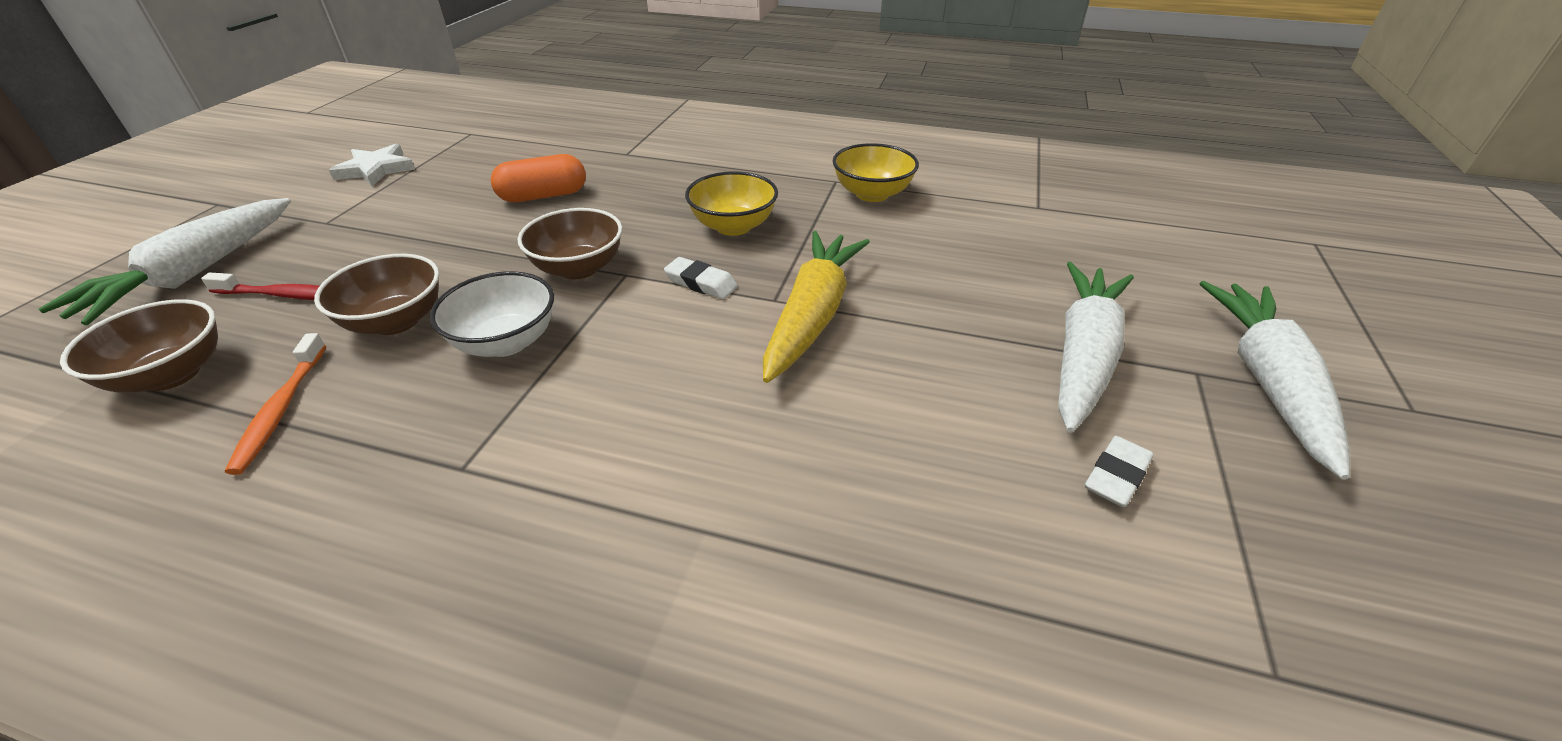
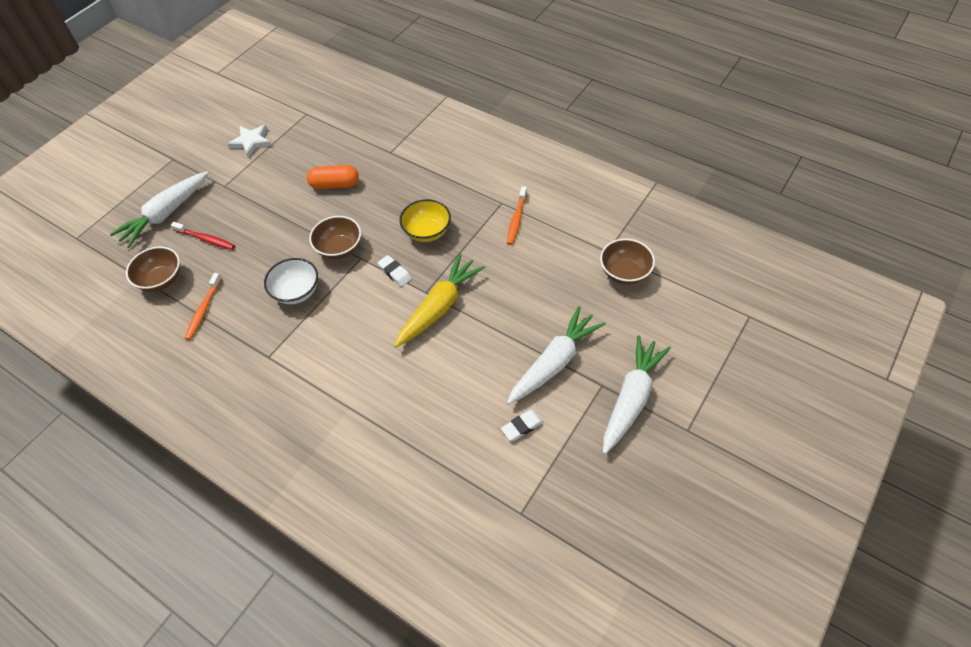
camera: 20 degrees right, 15 degrees up
(396, 321) = (251, 267): brown bowl -> brown bowl (624, 273)
(872, 194) = (516, 219): yellow bowl -> orange toothbrush

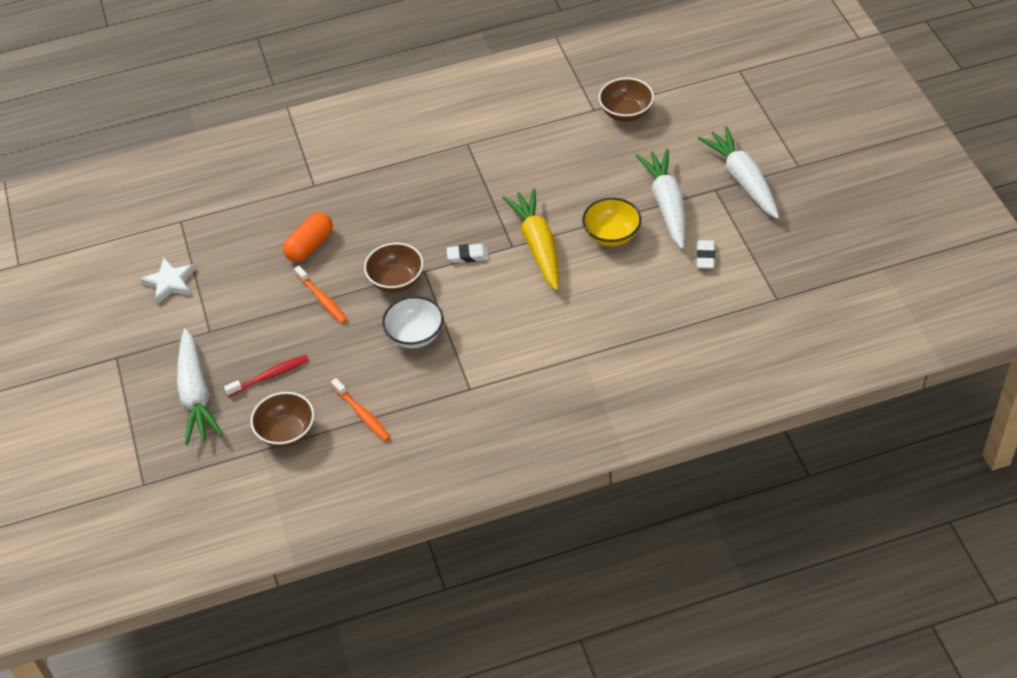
camera: 50 degrees left, 5 degrees down
(427, 232) = (445, 210): yellow bowl -> yellow bowl (611, 235)
(516, 219) = (497, 145): orange toothbrush -> orange toothbrush (322, 299)

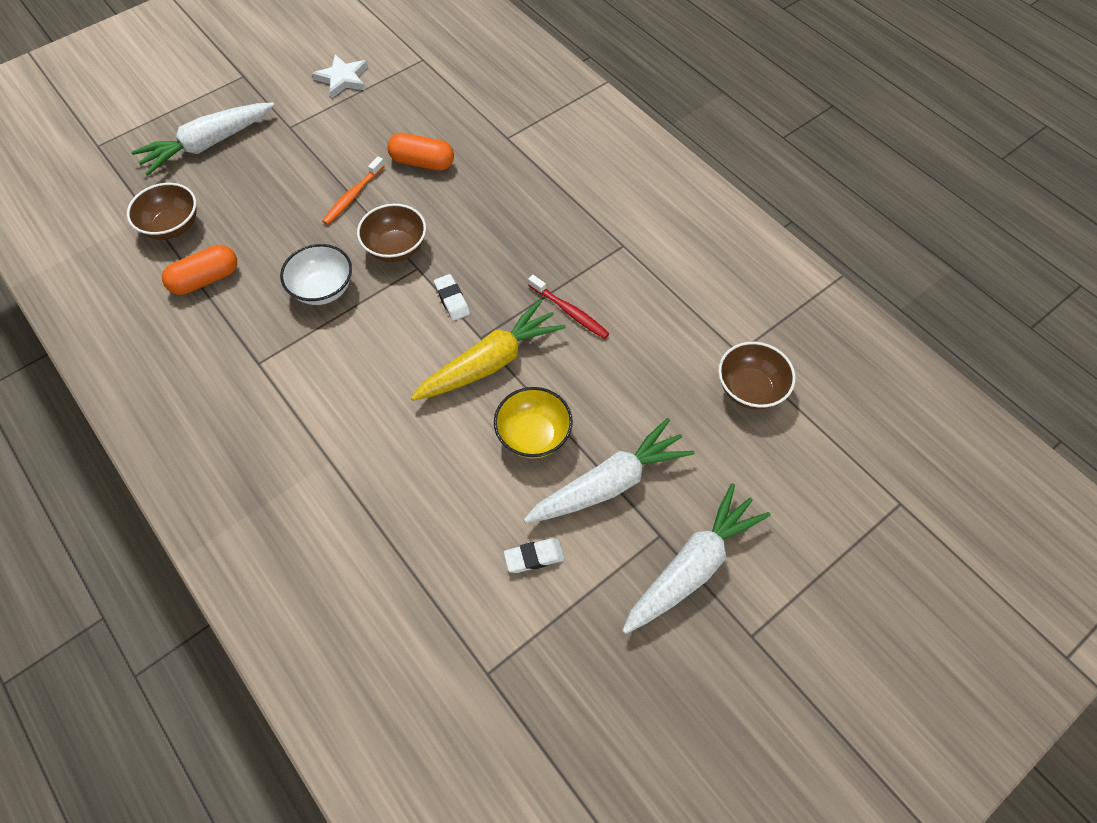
camera: 65 degrees right, 10 degrees up
(269, 376) = (242, 189): red toothbrush -> red toothbrush (570, 312)
(362, 414) = (206, 279): orange toothbrush -> orange capsule

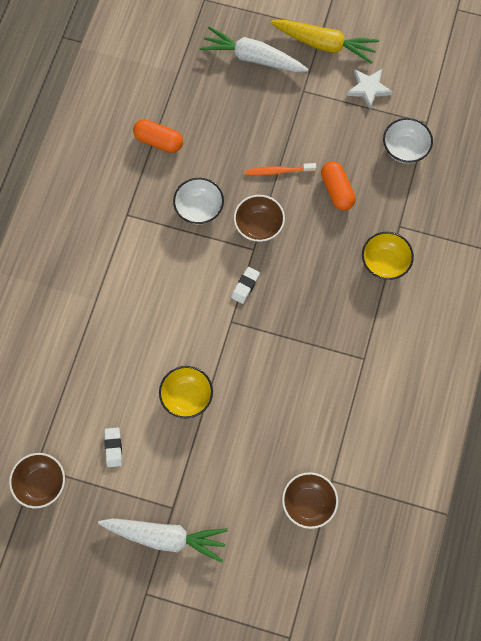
camera: 55 degrees right, 10 degrees up
(172, 226) = (180, 92): brown bowl -> brown bowl (41, 484)
(433, 89) = (404, 149): none -> white bowl
(490, 362) = (218, 339): yellow carrot -> yellow carrot (324, 44)
(534, 557) = (113, 448): white eraser -> white eraser turned 45 degrees clockwise
(535, 170) = (384, 263): none -> yellow bowl
(570, 312) = (287, 360): red toothbrush -> none
(609, 483) = (185, 459): white carrot -> none

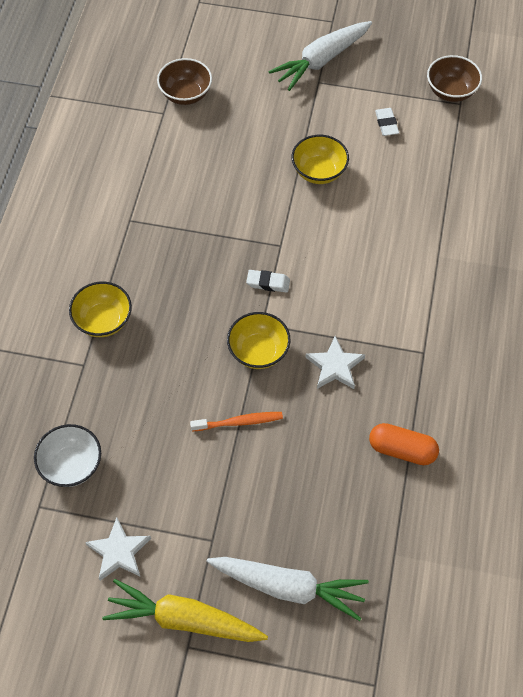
camera: 175 degrees right, 10 degrees down
(165, 537) = (321, 60): white carrot -> white carrot turned 45 degrees counterclockwise
(199, 209) = (335, 366): white bowl -> white star
(245, 286) = (268, 283): white eraser -> white eraser turned 75 degrees clockwise
(258, 226) = (258, 351): brown bowl -> yellow bowl
(337, 190) = (162, 403): orange capsule -> none

